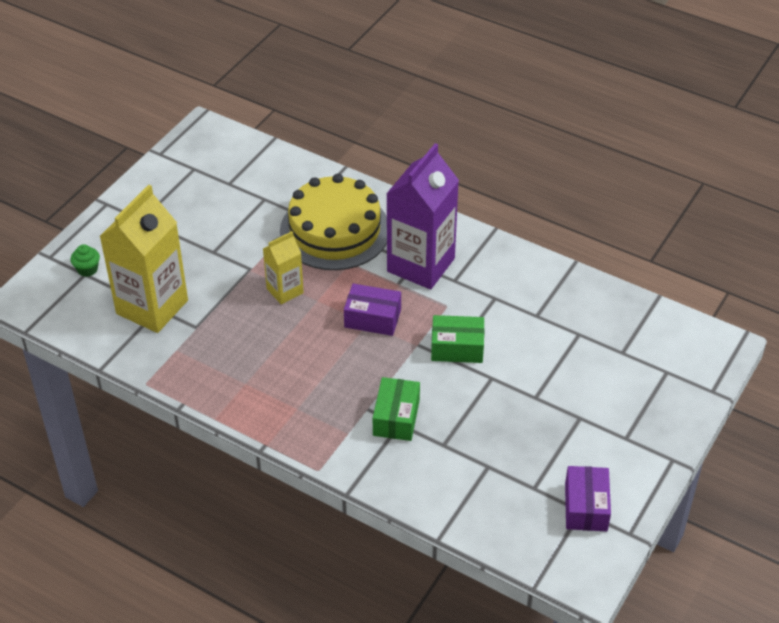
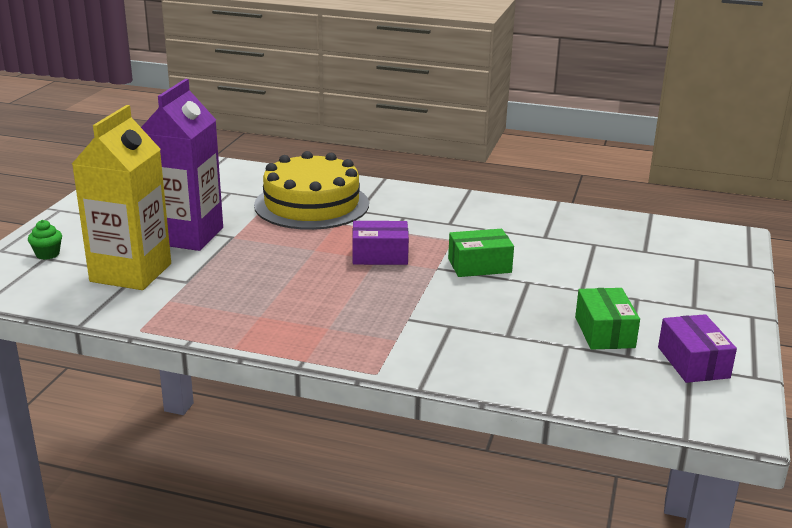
camera: 15 degrees left, 20 degrees down
(285, 291) = (277, 247): yellow carton -> none
(396, 417) = (444, 321): green box -> green box (604, 332)
(421, 265) = (410, 217): purple carton -> purple carton (186, 236)

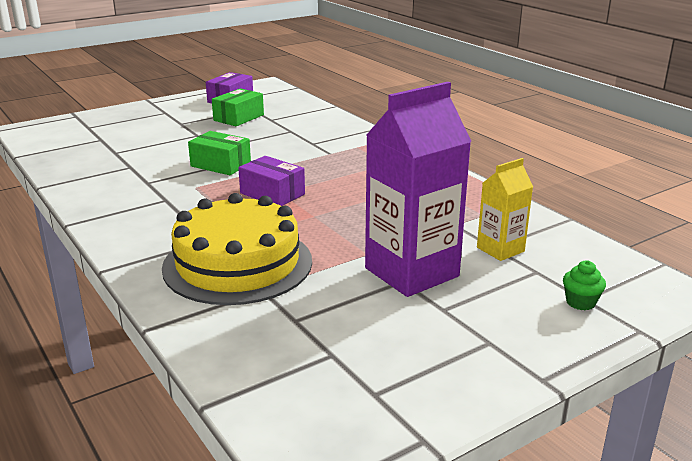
camera: 140 degrees left, 0 degrees up
(131, 273) = (500, 249): yellow carton -> yellow carton, size x0.53

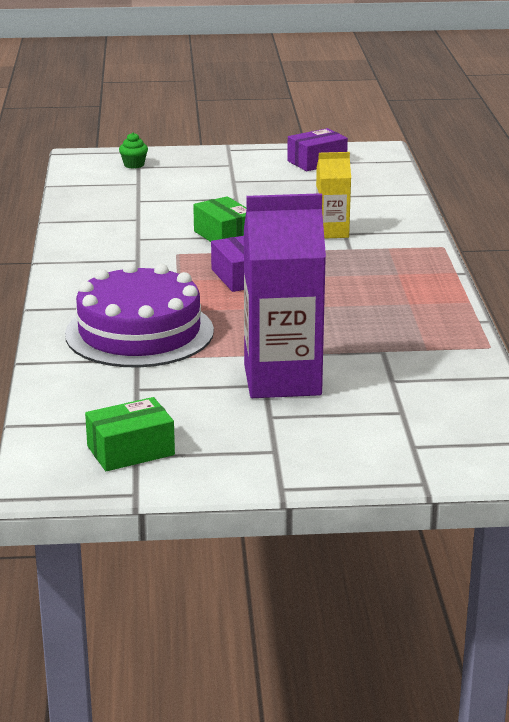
camera: 30 degrees right, 0 degrees up
(237, 264) = (139, 332): yellow cake -> purple cake
(238, 117) = (300, 186): green box -> green box (130, 450)
(500, 249) = (395, 384): yellow carton -> yellow carton (332, 232)
(580, 302) = (404, 447): green cupcake -> green cupcake (134, 165)

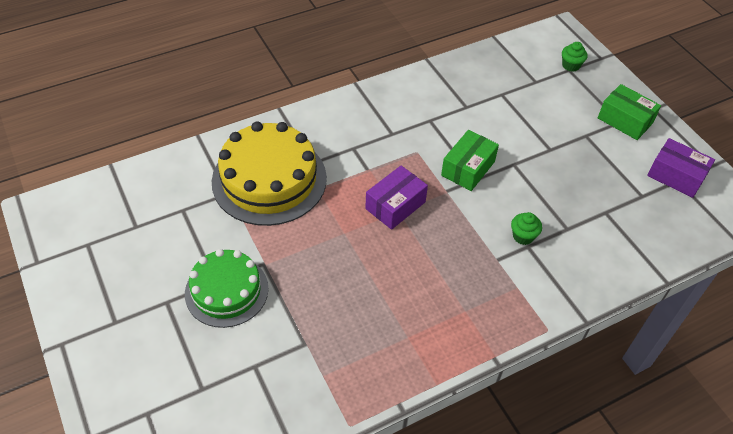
camera: 65 degrees right, 25 degrees up
(130, 450) = (93, 238): green box -> green box (625, 120)
(139, 332) = (269, 179): purple cake -> yellow cake
(282, 380) = (226, 291): purple carton -> green cake
(332, 232) = (523, 236): yellow carton -> green cupcake

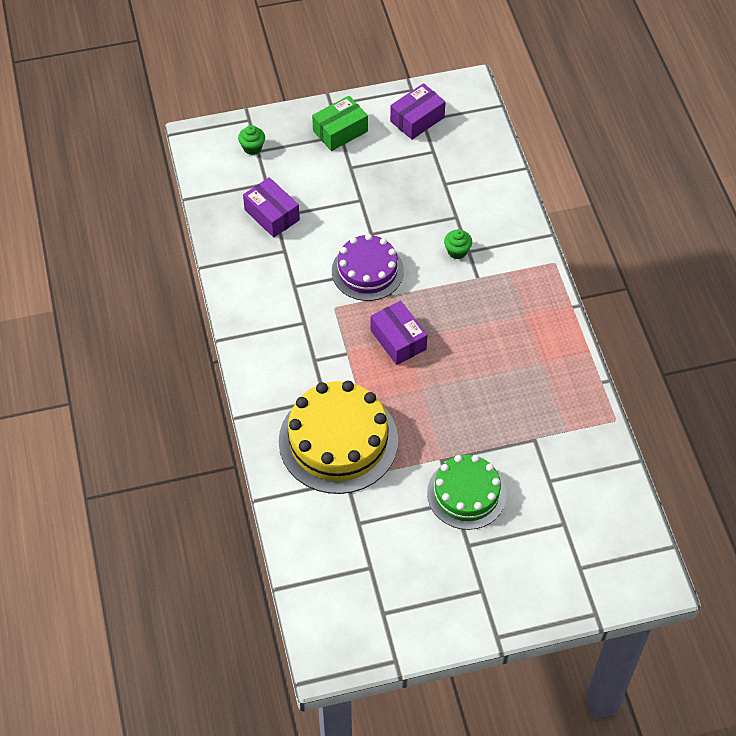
camera: 75 degrees left, 5 degrees up
(468, 168) = (367, 271): green box -> purple cake
(502, 91) = (272, 215): none -> purple box

